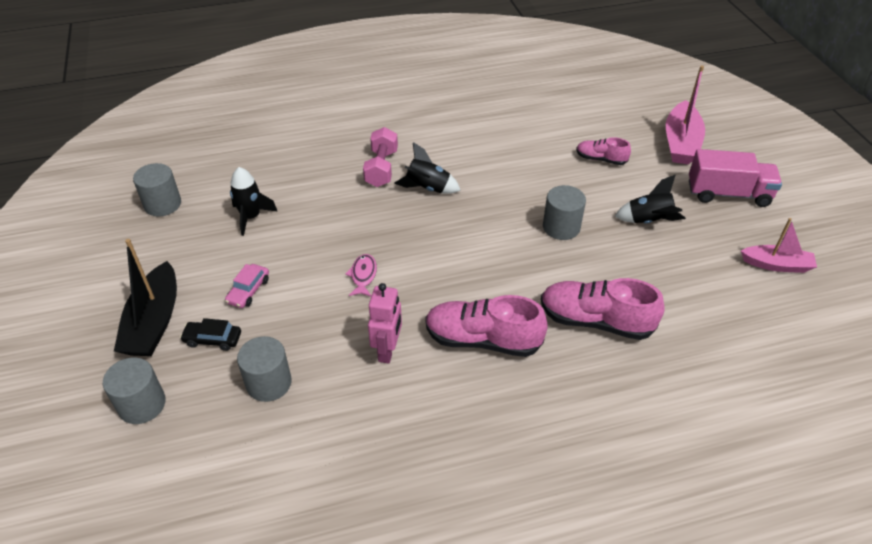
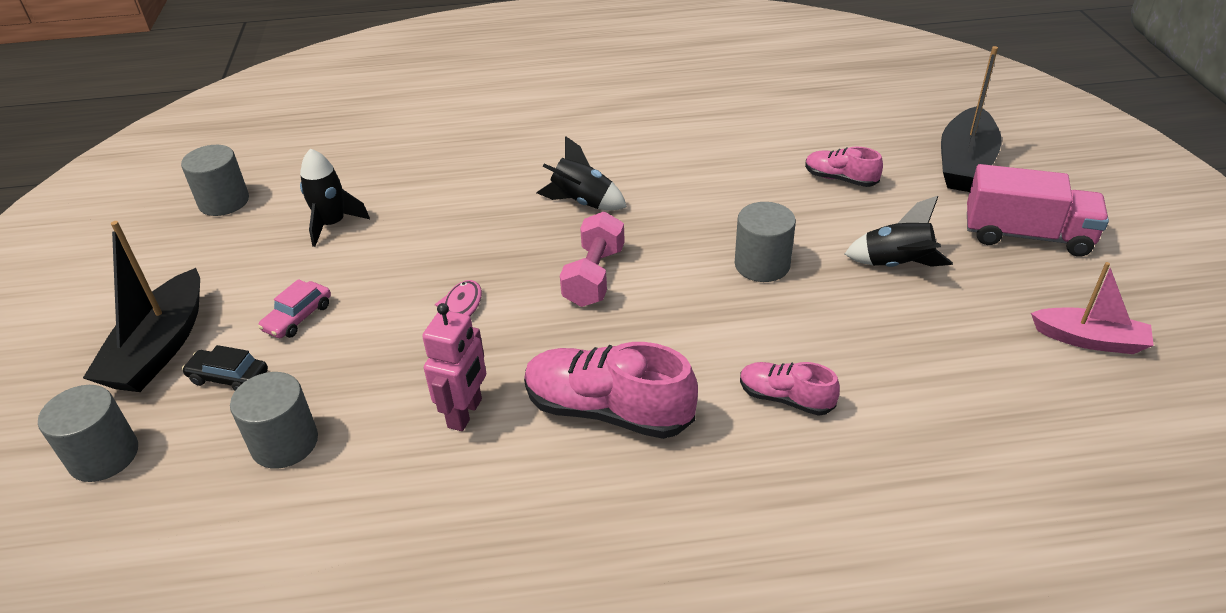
camera: 10 degrees right, 5 degrees down
(381, 168) = (526, 174): pink dumbbell -> pink dumbbell (594, 276)
(595, 321) = (785, 398): pink shoe -> pink shoe, size x0.56
(680, 143) = (965, 164): pink boat -> black boat

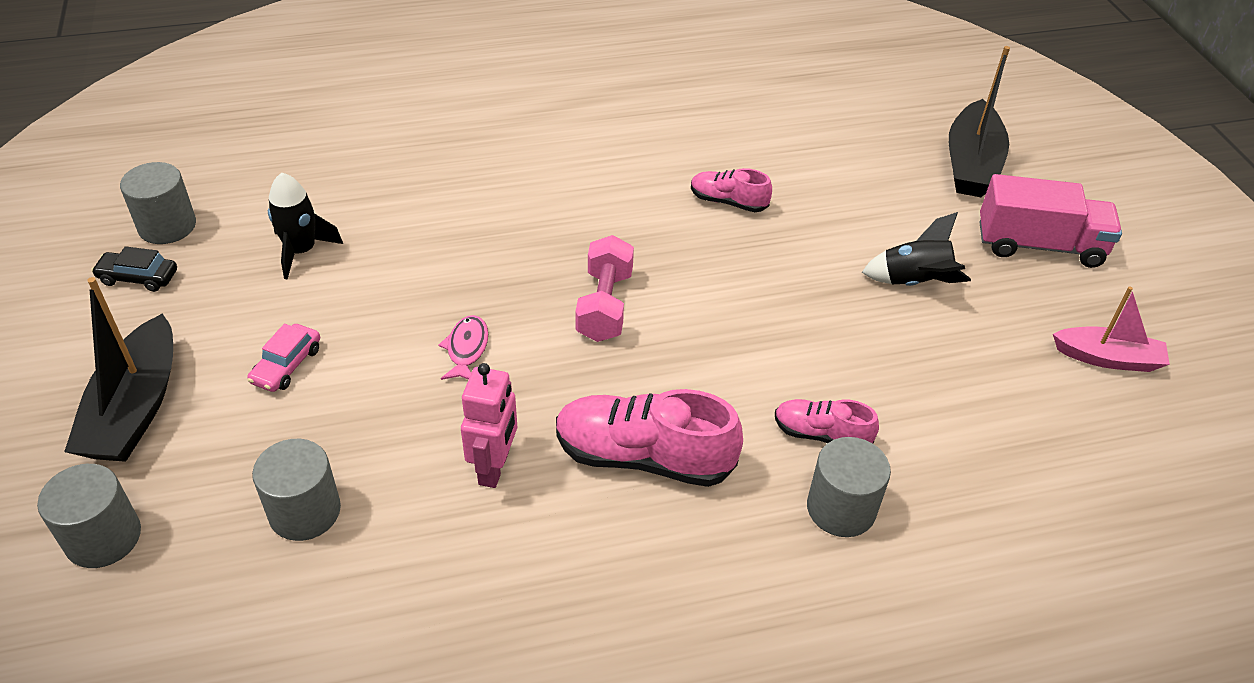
camera: 10 degrees left, 5 degrees up
(229, 377) = (224, 439): black car -> black car (138, 277)
(582, 202) = (577, 217): black rocket -> none
(762, 265) = (778, 286): grey cylinder -> grey cylinder (841, 508)
(840, 179) = (846, 184): pink shoe -> pink shoe (728, 202)

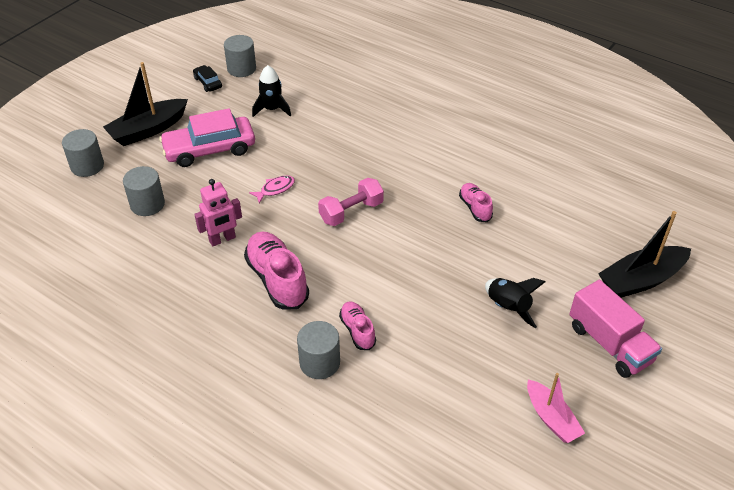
camera: 50 degrees right, 0 degrees up
(287, 365) = (209, 149): pink car -> pink car, size x2.14

